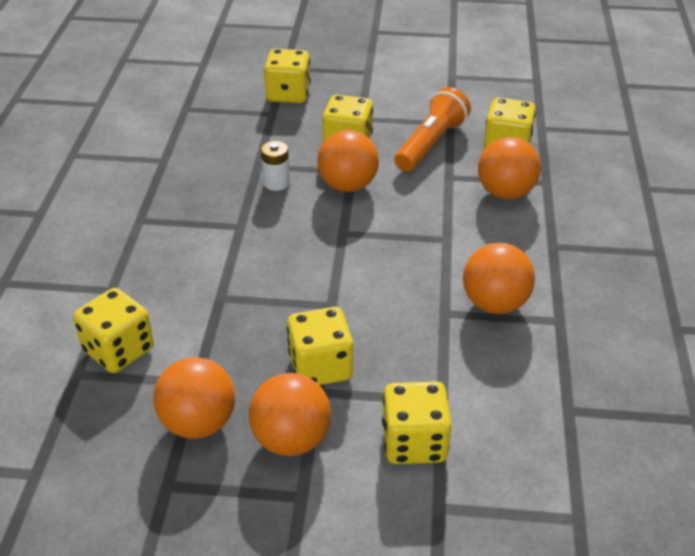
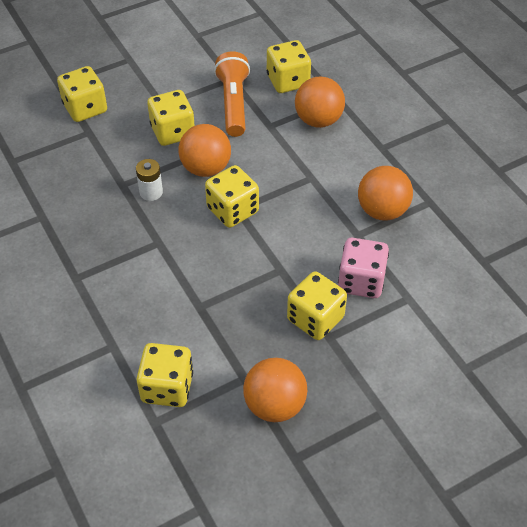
camera: 35 degrees left, 10 degrees up
(291, 439) = (343, 379): orange ball -> none
(404, 357) = (361, 281): none -> pink dice
(414, 442) = (417, 336): yellow dice -> yellow dice (232, 210)

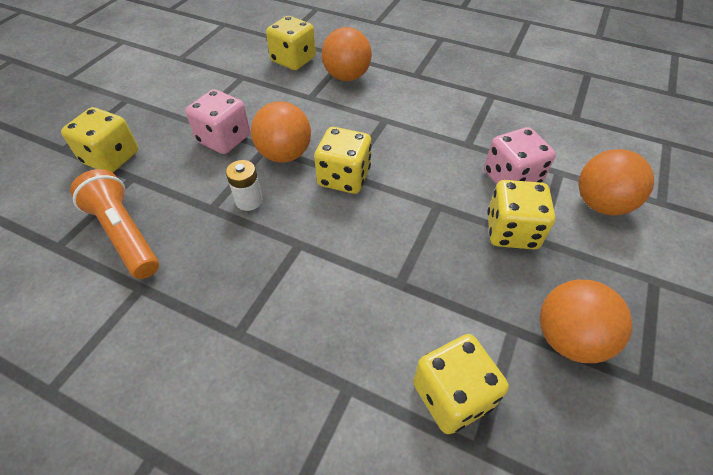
camera: 35 degrees left, 0 degrees up
(173, 132) = (224, 139): yellow dice -> pink dice
(233, 103) = (262, 94): orange flashlight -> orange flashlight (125, 234)
(382, 211) = (466, 117): orange ball -> orange ball (600, 204)

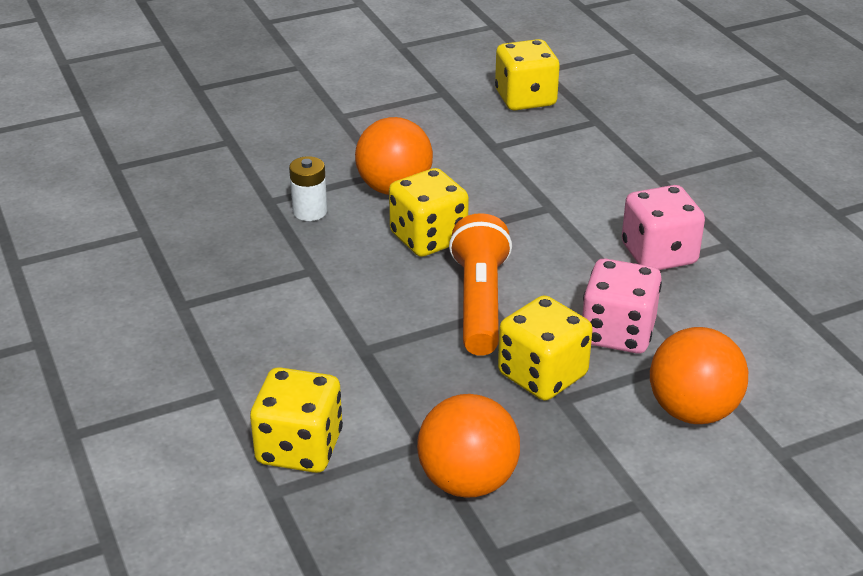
camera: 40 degrees right, 15 degrees down
(111, 157) = (230, 115): yellow dice -> none
(125, 234) = (175, 184): orange flashlight -> orange flashlight (479, 302)
(224, 139) = (351, 146): pink dice -> pink dice (658, 254)
(347, 76) = (566, 143): orange ball -> none

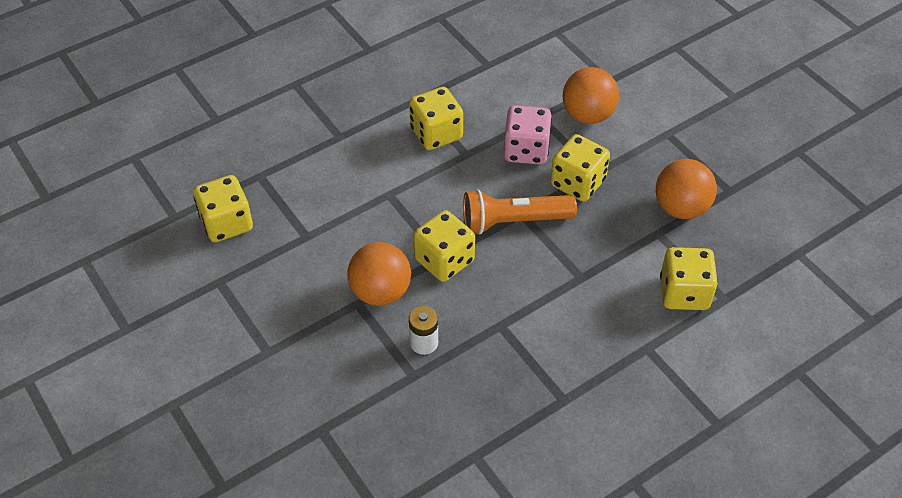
camera: 100 degrees left, 15 degrees up
(658, 254) = (436, 133): pink dice -> yellow dice

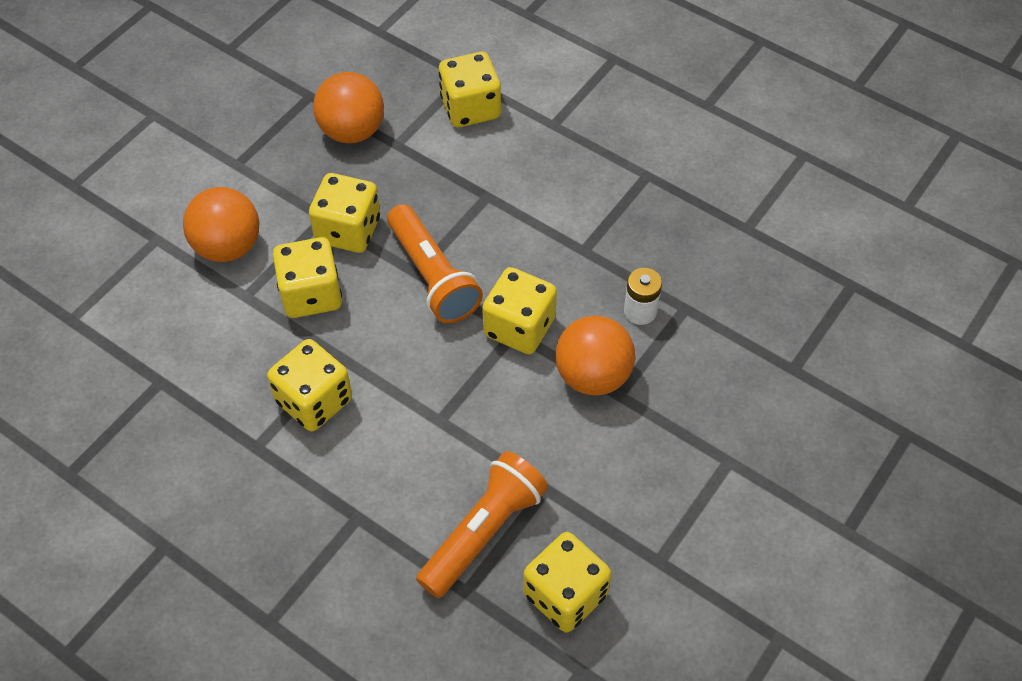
camera: 110 degrees left, 5 degrees up
(293, 194) = (483, 532): none -> orange flashlight
(526, 150) = (311, 294): pink dice -> yellow dice

